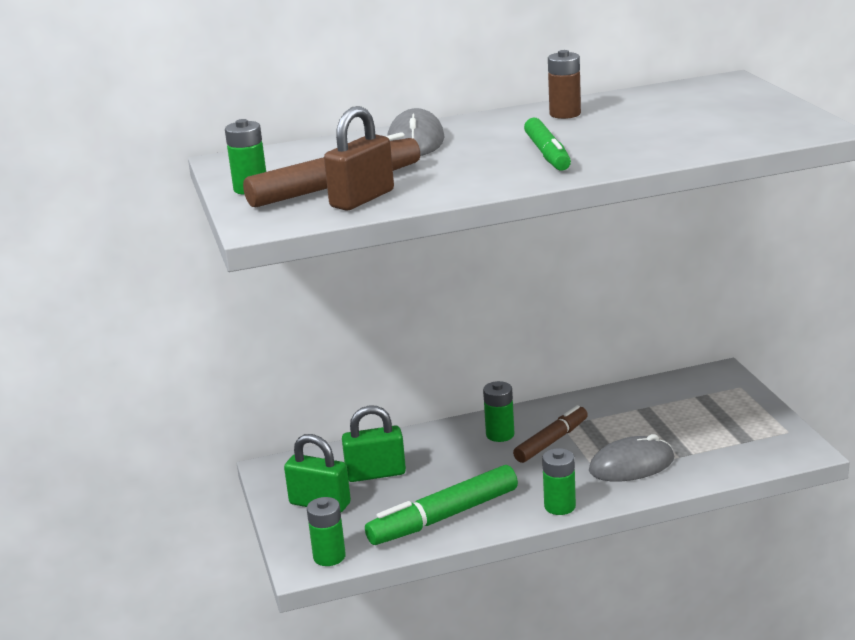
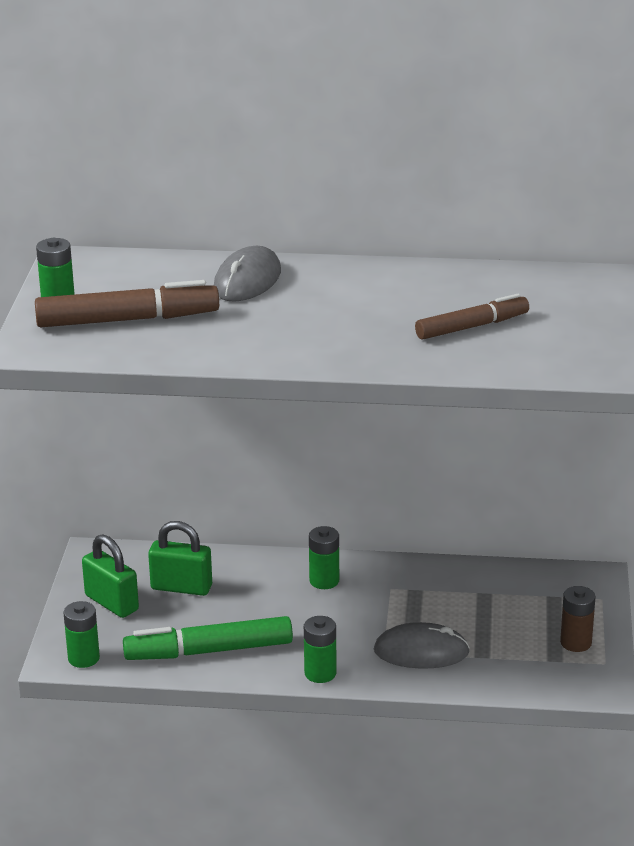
camera: 20 degrees right, 5 degrees up
(362, 199) = (136, 342): brown padlock -> none
(547, 153) = (343, 331): green marker -> none
(551, 441) = (366, 603): brown marker -> brown marker (471, 327)
(565, 114) = (413, 282): brown battery -> brown battery (576, 642)

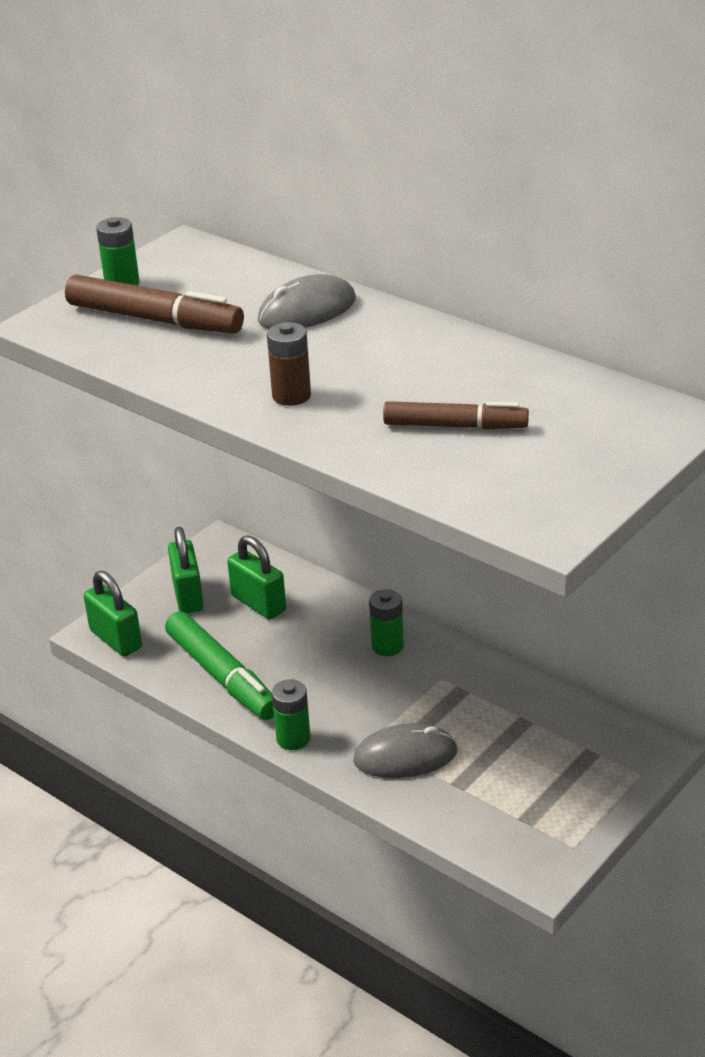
camera: 35 degrees right, 5 degrees up
(83, 658) = (116, 639): green battery -> green padlock
(210, 651) = (222, 675): green marker -> green marker turned 150 degrees counterclockwise
(421, 651) = (405, 756): grey mouse -> grey mouse turned 45 degrees counterclockwise
(576, 642) = (565, 812): brown battery -> brown battery (291, 396)

